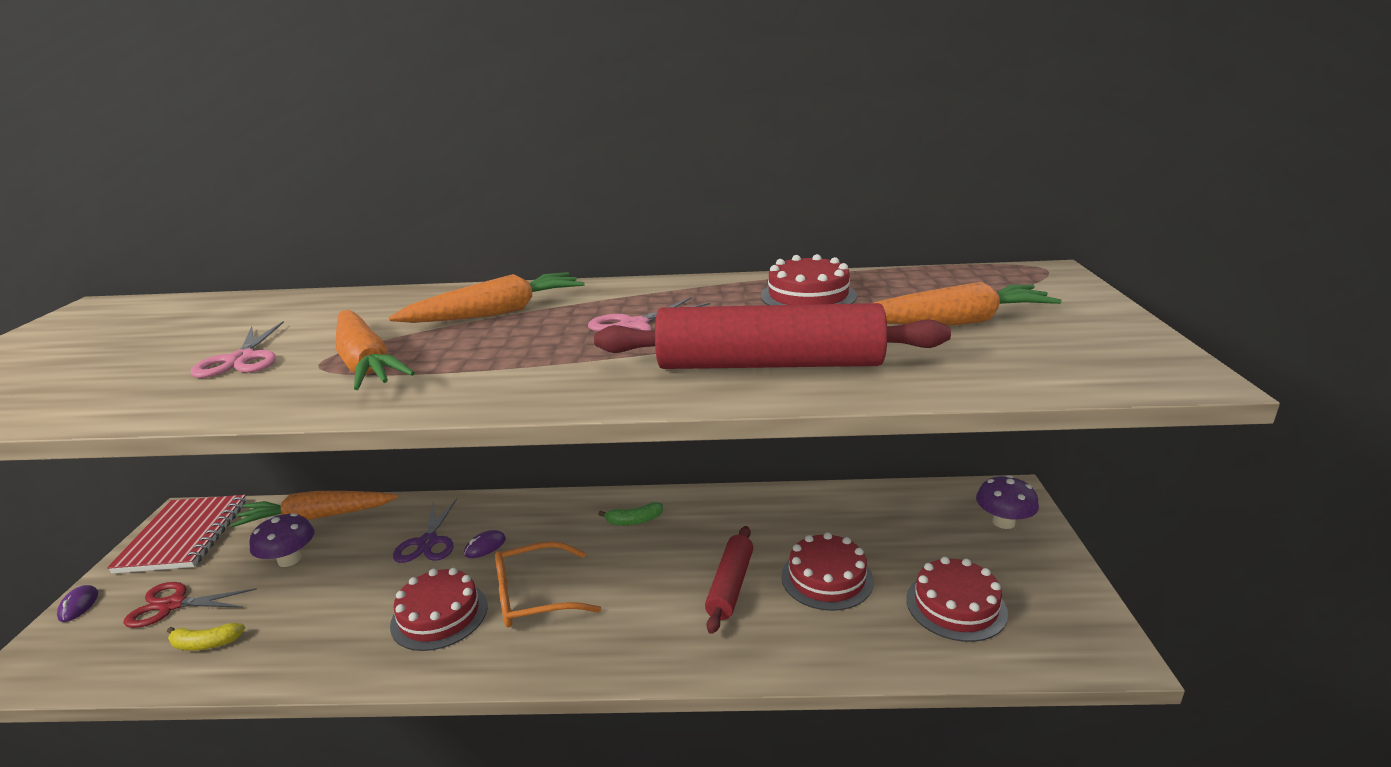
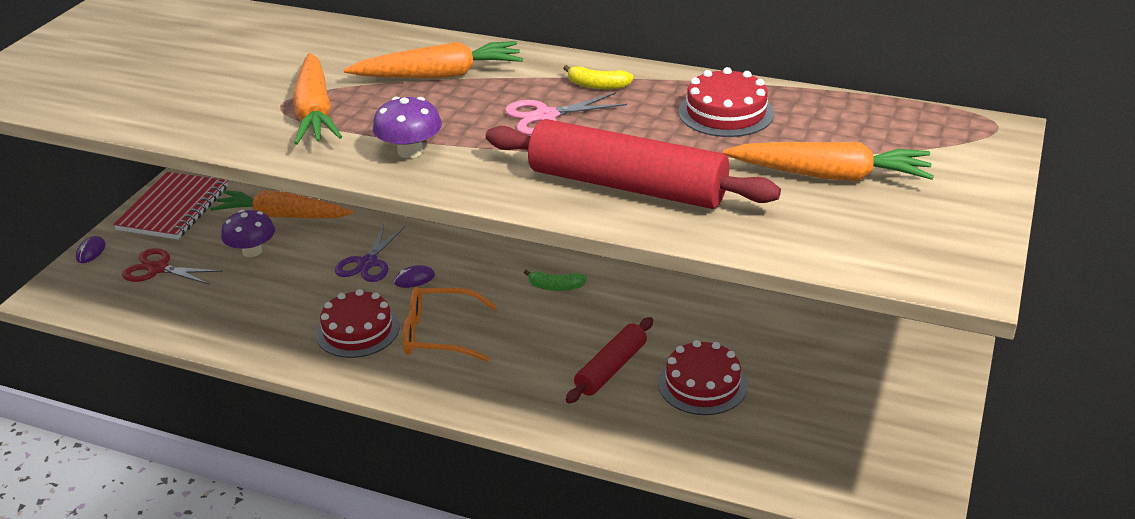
camera: 20 degrees right, 10 degrees up
(205, 644) = (178, 307): yellow banana -> yellow banana (597, 85)
(241, 359) = (226, 86): pink scissors -> none
(956, 605) = (805, 438): red cake -> none
(1003, 522) = (916, 376): purple mushroom -> purple mushroom (410, 151)

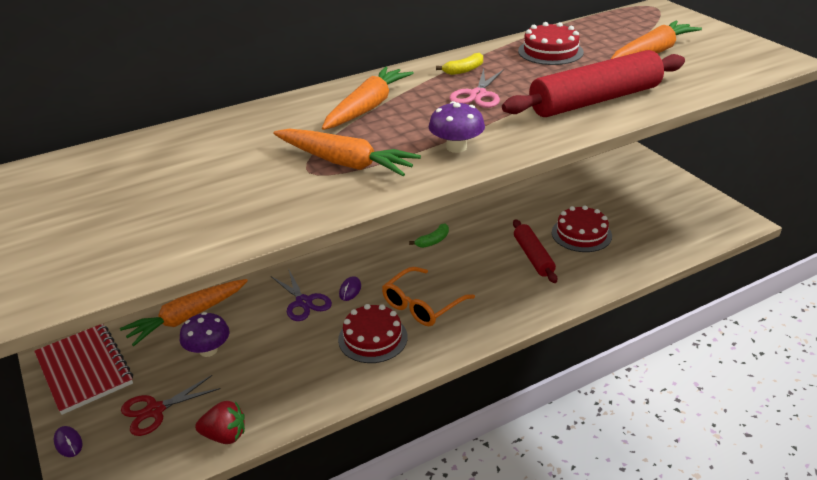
camera: 50 degrees left, 0 degrees up
(159, 320) = (225, 436): none -> red strawberry

